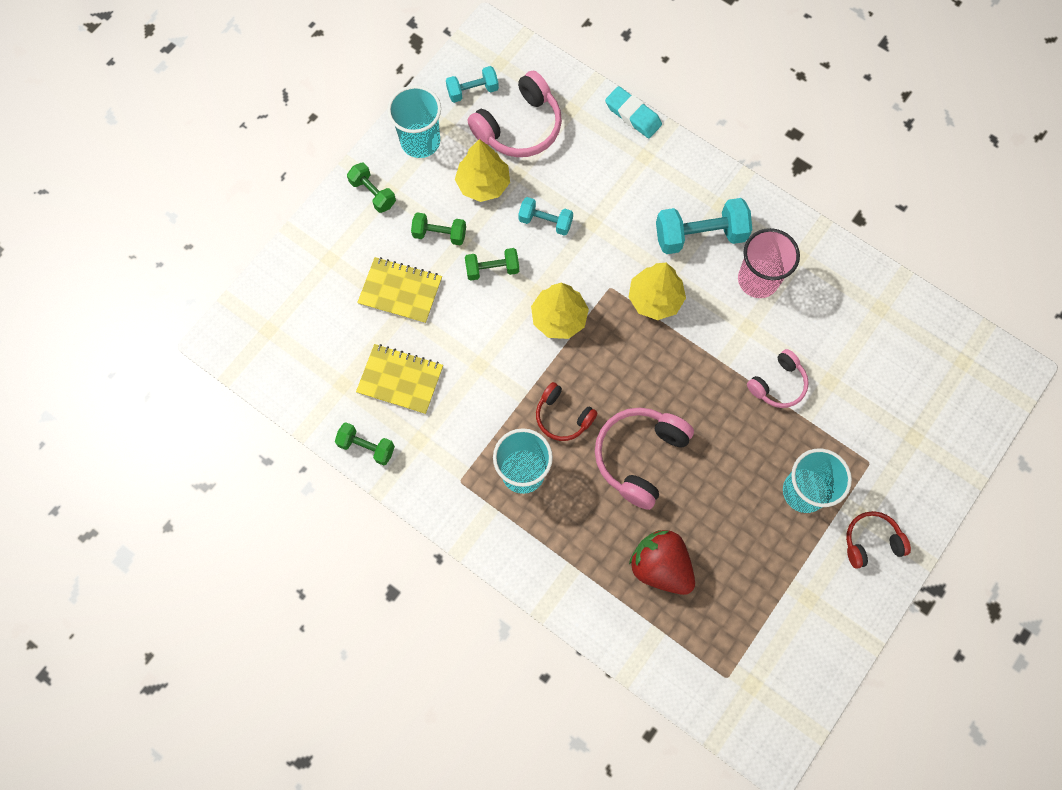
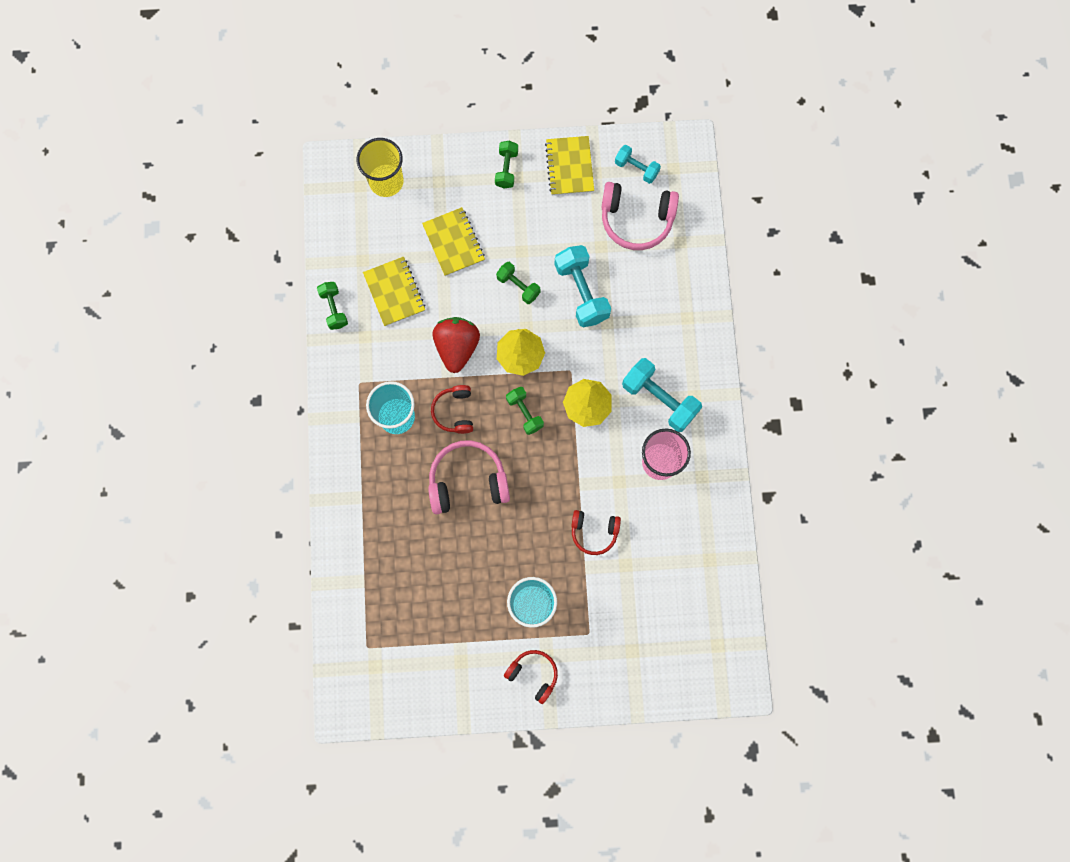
camera: 50 degrees right, 5 degrees up
(286, 303) = (386, 181): none -> yellow cup
(420, 141) = (569, 167): turquoise cup -> yellow notebook
(439, 234) = (514, 233): green dumbbell -> green dumbbell (525, 413)
(483, 184) = (574, 231): yellow tree -> none
(545, 222) = (581, 292): turquoise dumbbell -> turquoise dumbbell, size x1.70
(633, 115) = (712, 285): turquoise eraser -> none
(660, 566) = (405, 551): red strawberry -> red strawberry (457, 347)
(778, 384) = (594, 532): pink headphones -> red headphones

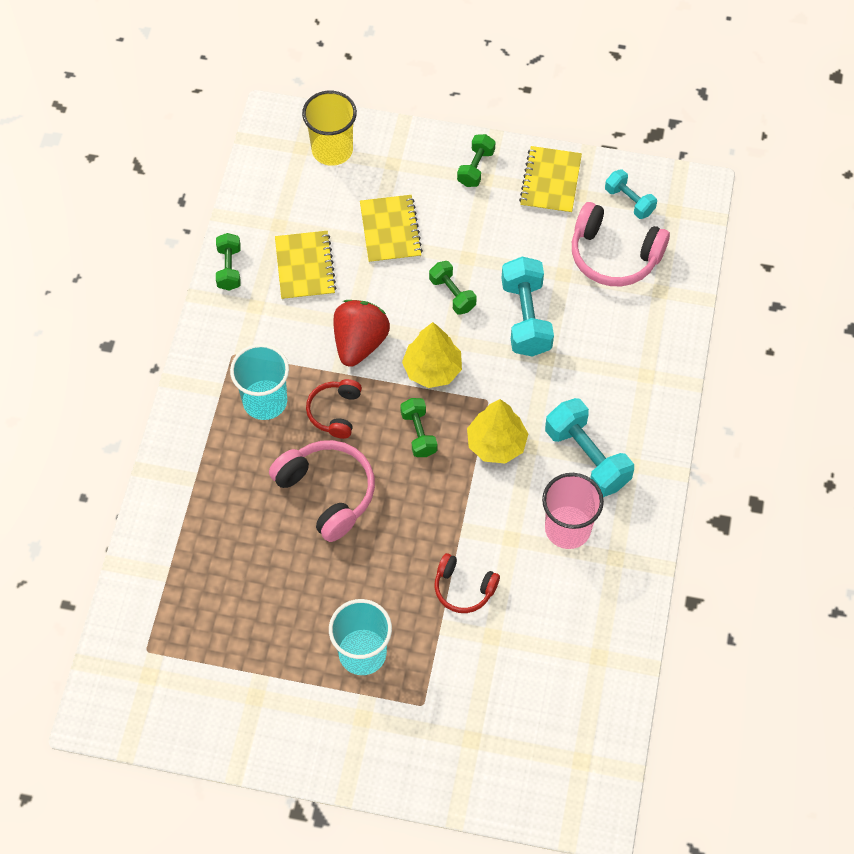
camera: 15 degrees right, 15 degrees down
(468, 481) = (327, 493): pink headphones -> pink headphones turned 45 degrees clockwise
(533, 674) = (339, 735): red headphones -> none

